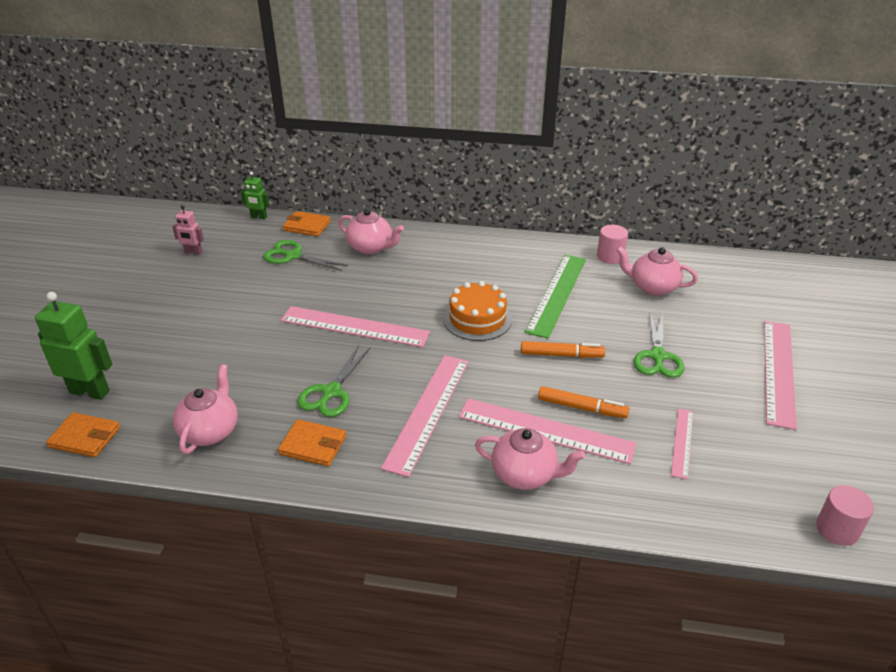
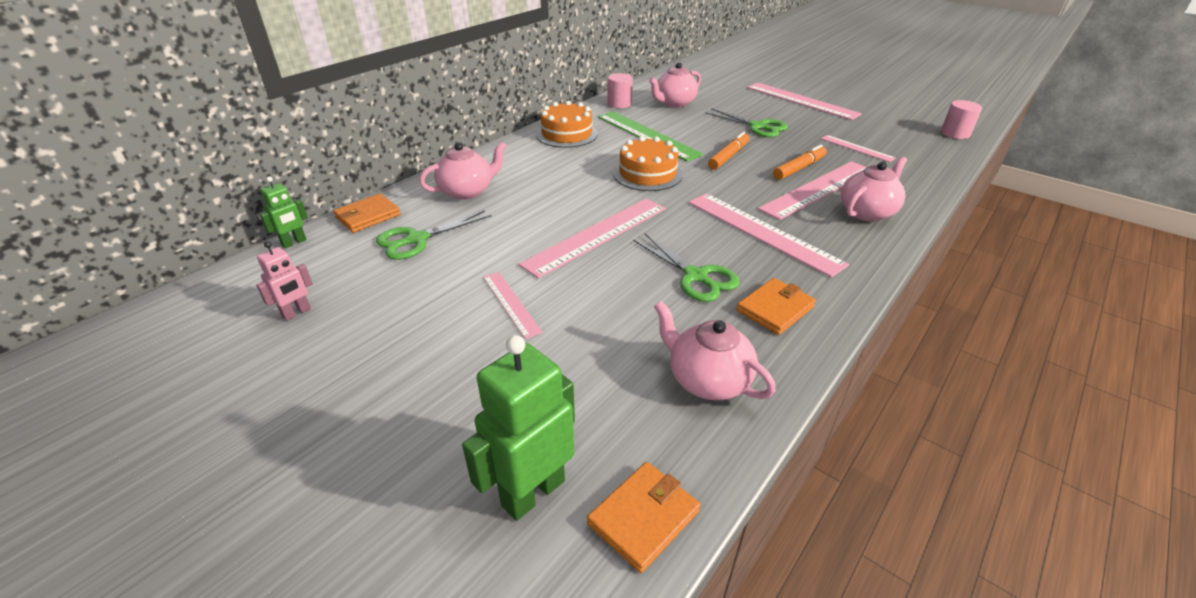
camera: 60 degrees left, 0 degrees up
(245, 321) = (511, 303): none -> pink ruler
(511, 253) = (566, 134): none -> orange cake

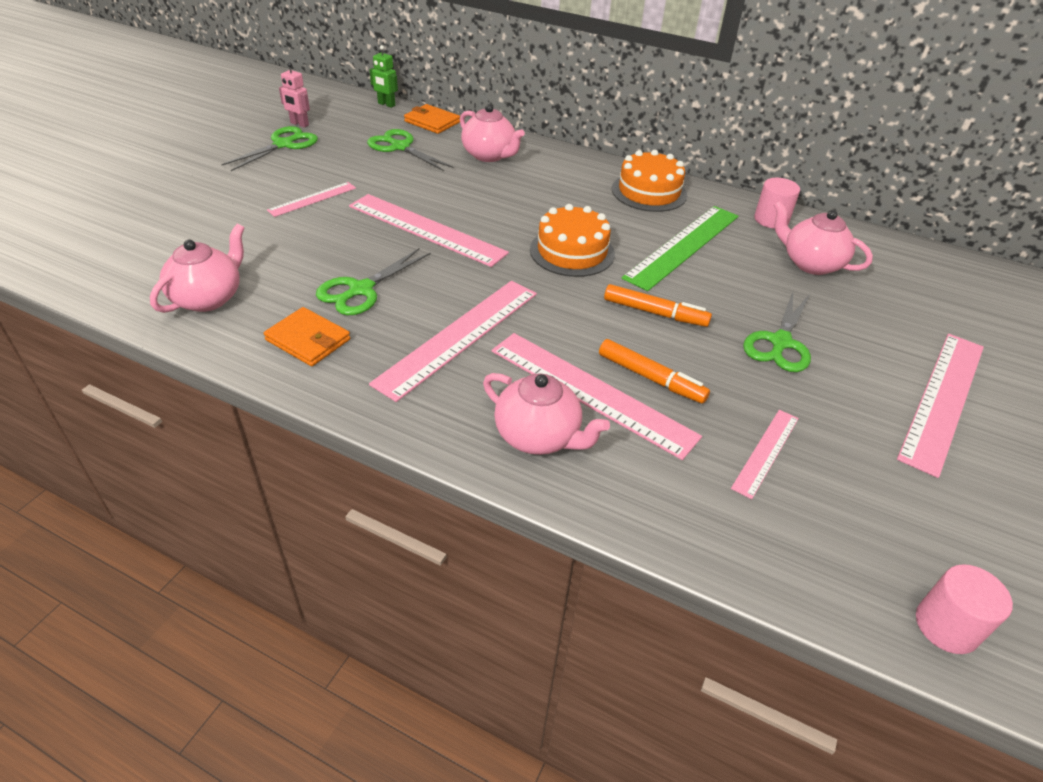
camera: 75 degrees right, 5 degrees up
(352, 327) = (283, 145): none -> green scissors
(533, 492) = (114, 231): green robot -> none
(643, 517) = (80, 273): orange wallet -> none

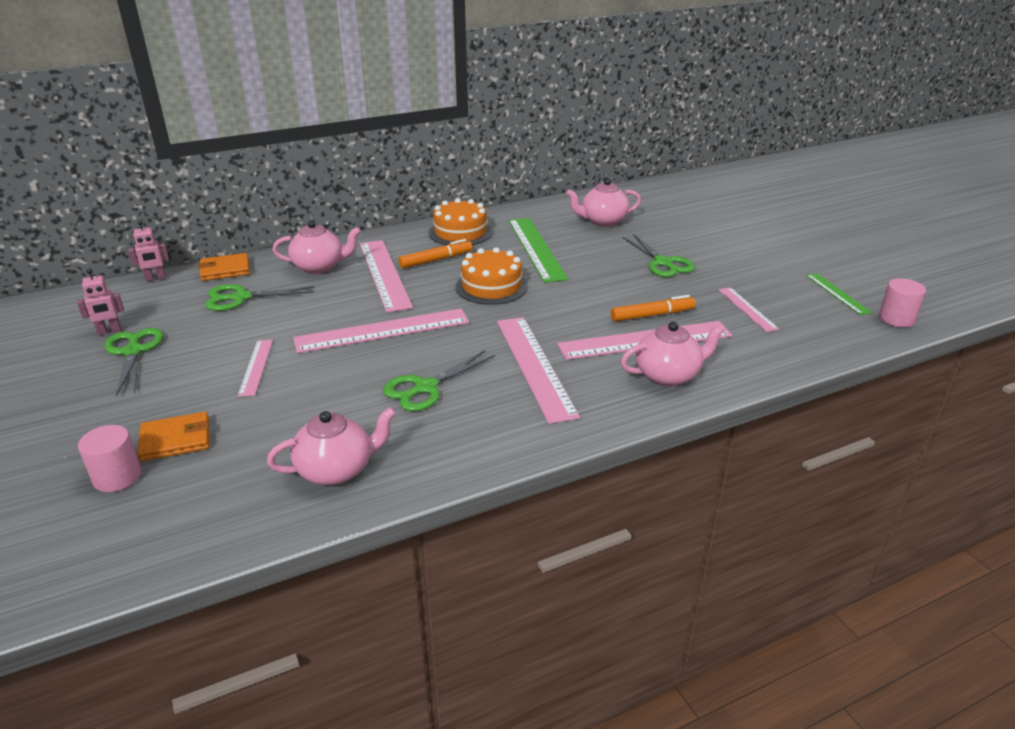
camera: 50 degrees left, 10 degrees down
(208, 298) = (336, 470): pink teapot -> pink teapot turned 90 degrees clockwise
(308, 340) = (461, 434): orange wallet -> orange wallet (176, 440)
(361, 290) = (425, 387): green scissors -> green scissors turned 60 degrees clockwise
(386, 104) = (156, 278): green robot -> pink robot
(655, 313) = (592, 287): orange marker -> orange marker (436, 260)
(771, 220) = (546, 211): pink cylinder -> pink cylinder (117, 477)
(929, 531) = (837, 293): none -> green ruler
(942, 399) = (751, 244): pink ruler -> pink ruler (384, 274)

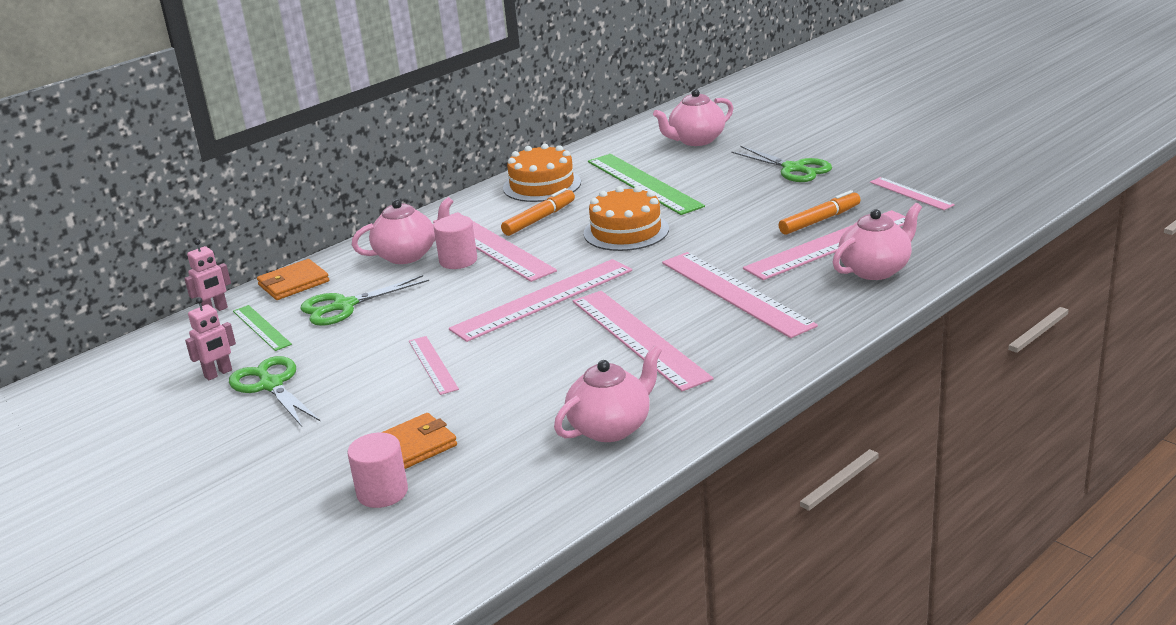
camera: 15 degrees left, 5 degrees down
(425, 387) = (638, 338): green scissors -> pink ruler
(837, 293) = (989, 160): green ruler -> green ruler (261, 327)
(896, 319) = (1060, 170): pink cylinder -> pink cylinder (458, 260)

